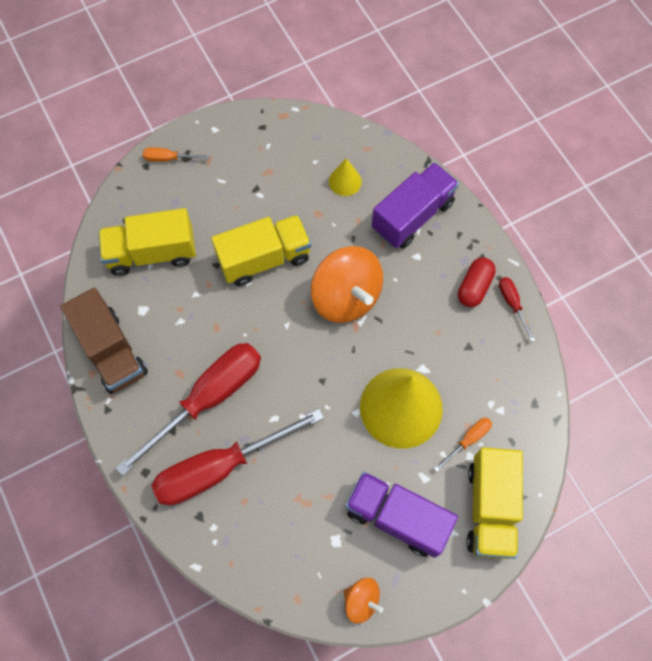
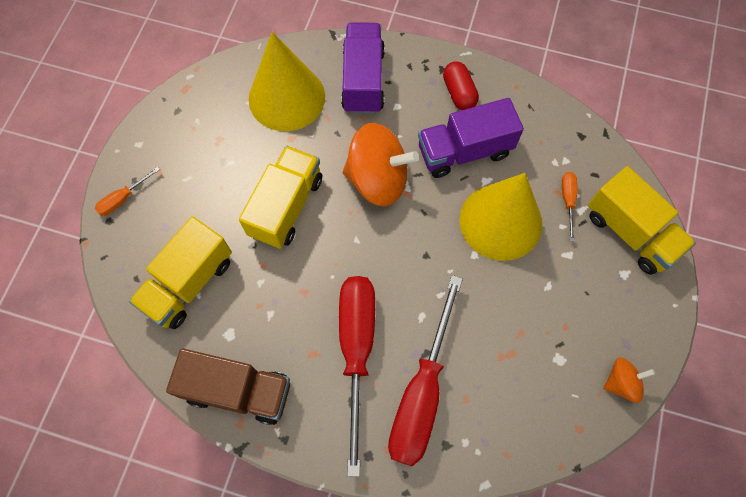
camera: 45 degrees left, 0 degrees up
(345, 181) = (286, 97): yellow cone -> yellow cone, size x2.26
(397, 517) = (580, 300): purple truck -> purple truck (464, 151)
(512, 304) = (496, 82): red screwdriver -> none

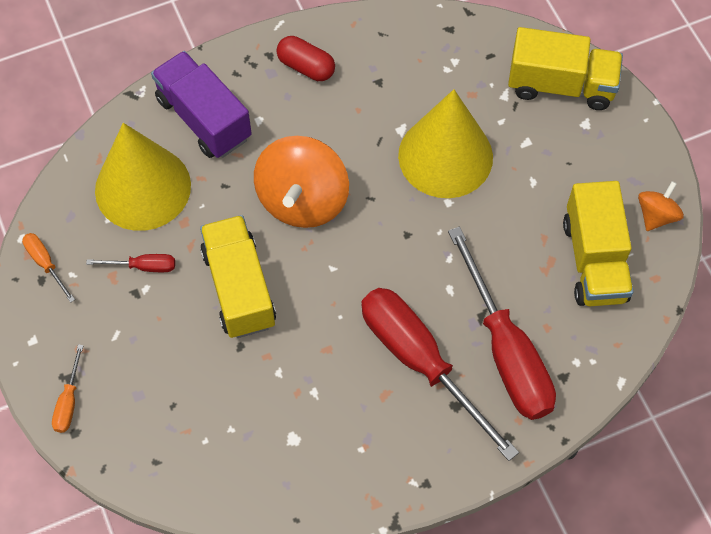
camera: 40 degrees left, 5 degrees down
(189, 283) = (212, 425): yellow truck -> yellow truck (594, 260)
(238, 390) = (347, 478): brown truck -> none
(242, 147) = (143, 266): none -> red screwdriver
(378, 179) = (302, 200): orange spinning top -> orange spinning top turned 135 degrees clockwise
(464, 151) = (358, 117): purple truck -> none
(567, 201) = (487, 96): orange screwdriver -> orange screwdriver (45, 263)

